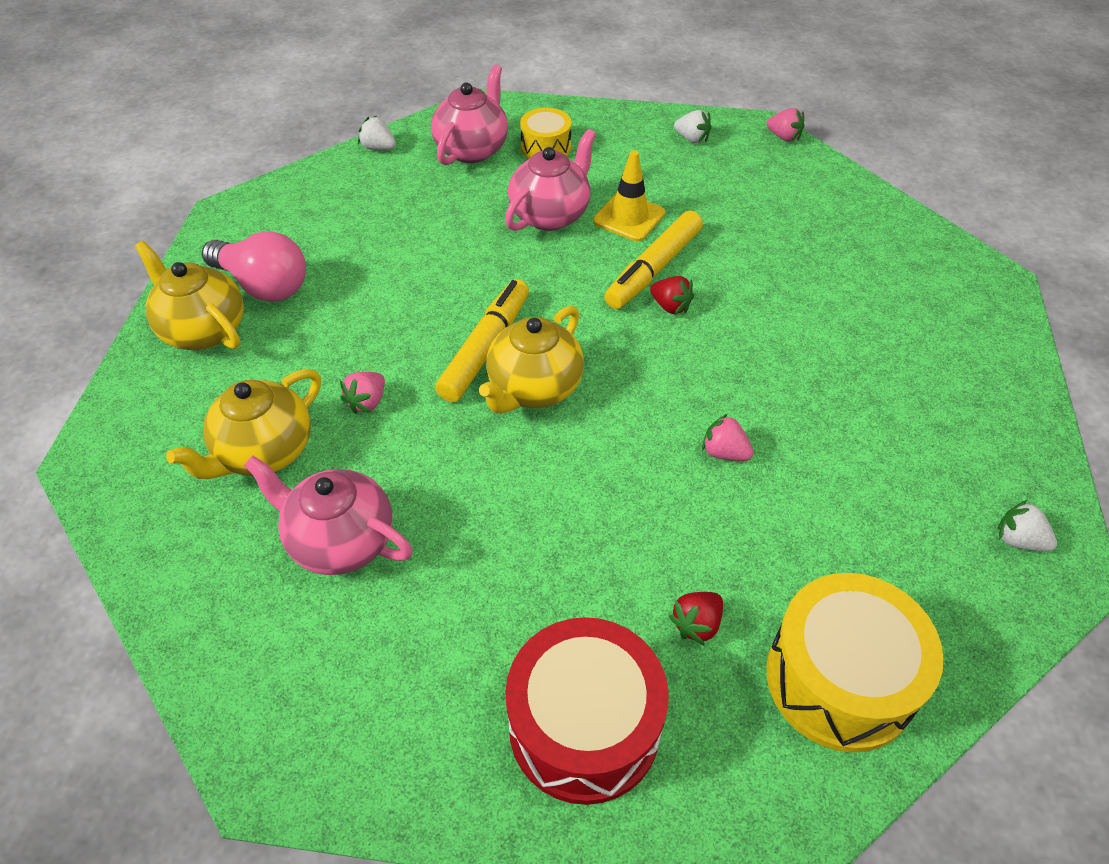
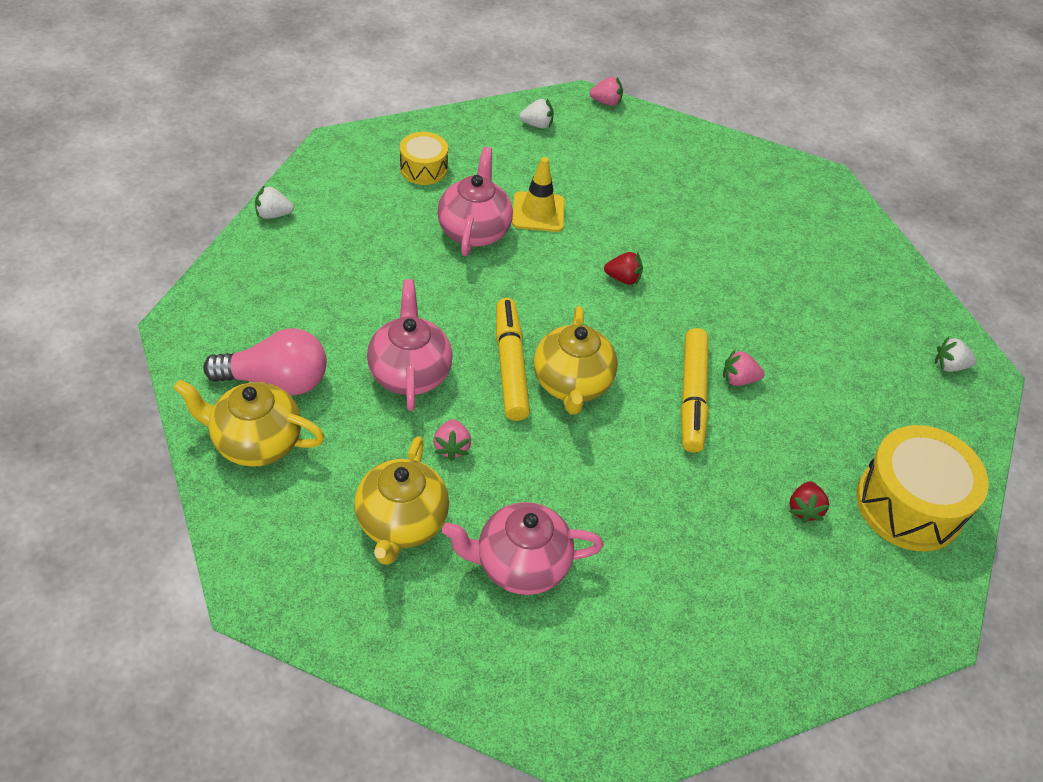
camera: 35 degrees left, 0 degrees up
(472, 149) = (361, 189): pink teapot -> pink teapot (409, 372)
(584, 726) = (784, 611): red drum -> none
(653, 269) = (589, 251): yellow marker -> yellow marker (692, 396)

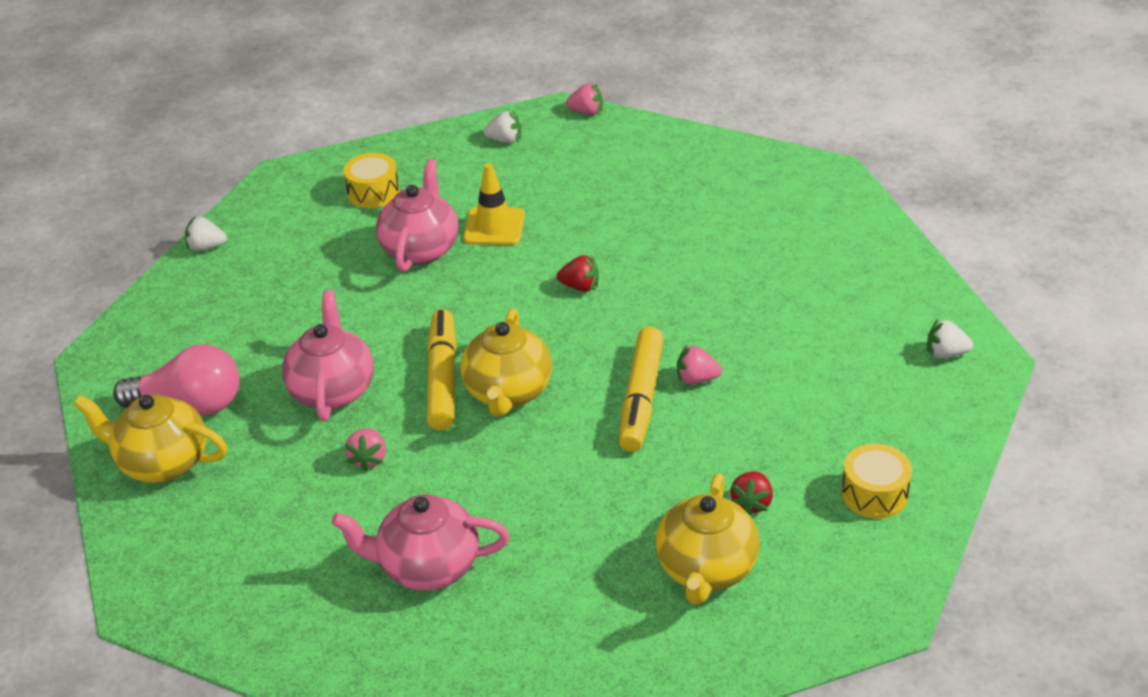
camera: 10 degrees right, 10 degrees down
(401, 523) = (305, 532): yellow teapot -> yellow teapot (706, 570)
(909, 504) = (874, 494): yellow drum -> yellow drum, size x0.55

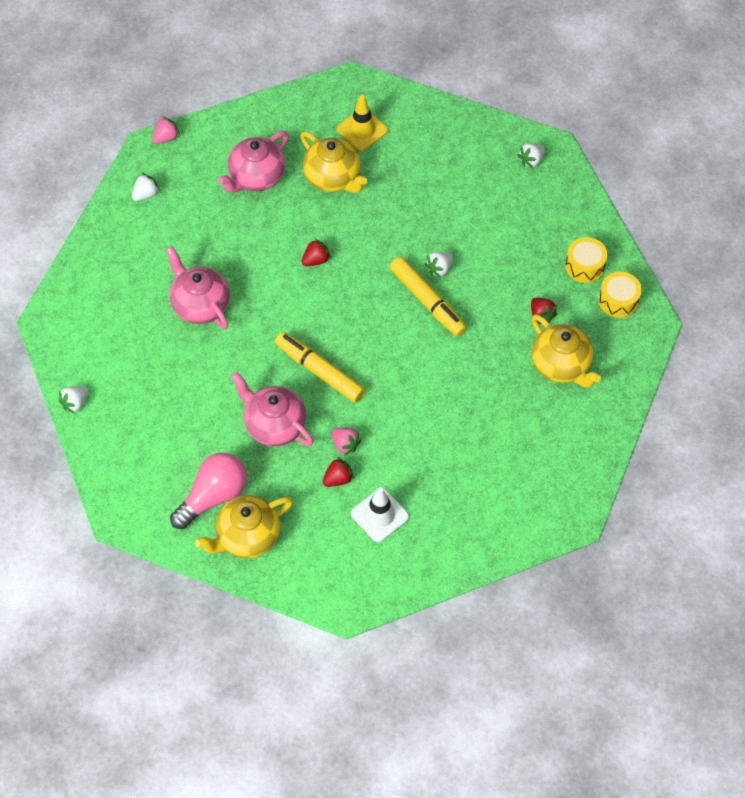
camera: 50 degrees left, 20 degrees up
(302, 550) = (379, 515): none -> white traffic cone
(316, 483) = (338, 479): none -> red strawberry
(373, 192) = (119, 290): yellow drum -> yellow drum (618, 300)
(427, 567) = (446, 471): pink teapot -> pink teapot (256, 177)
(494, 227) = (220, 258): yellow traffic cone -> yellow traffic cone (362, 130)
(508, 393) = (362, 352): yellow teapot -> yellow teapot (333, 178)
(696, 379) = (439, 269): pink strawberry -> white strawberry

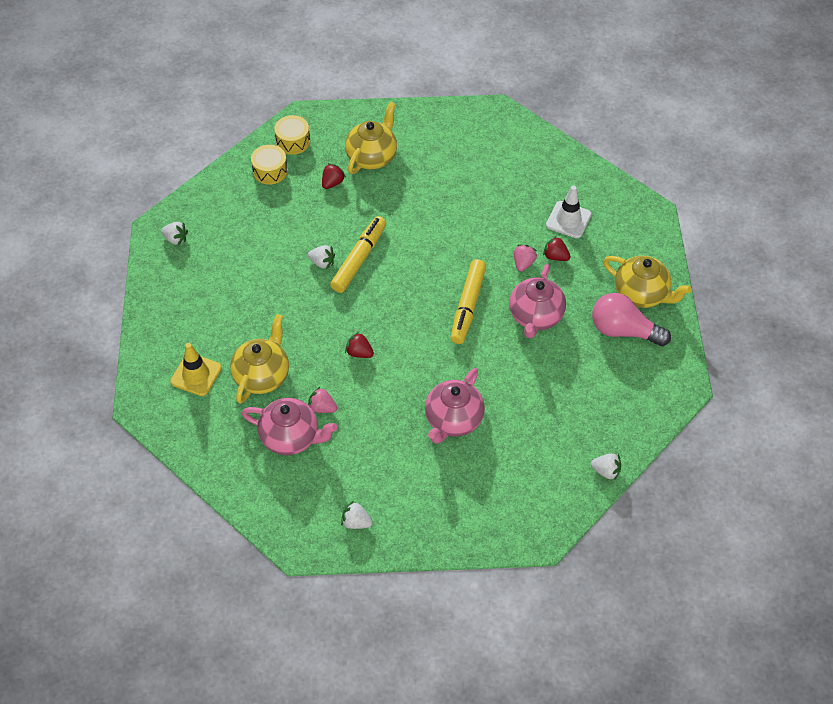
camera: 115 degrees left, 5 degrees down
(166, 138) = (279, 537): pink strawberry -> pink strawberry (322, 408)

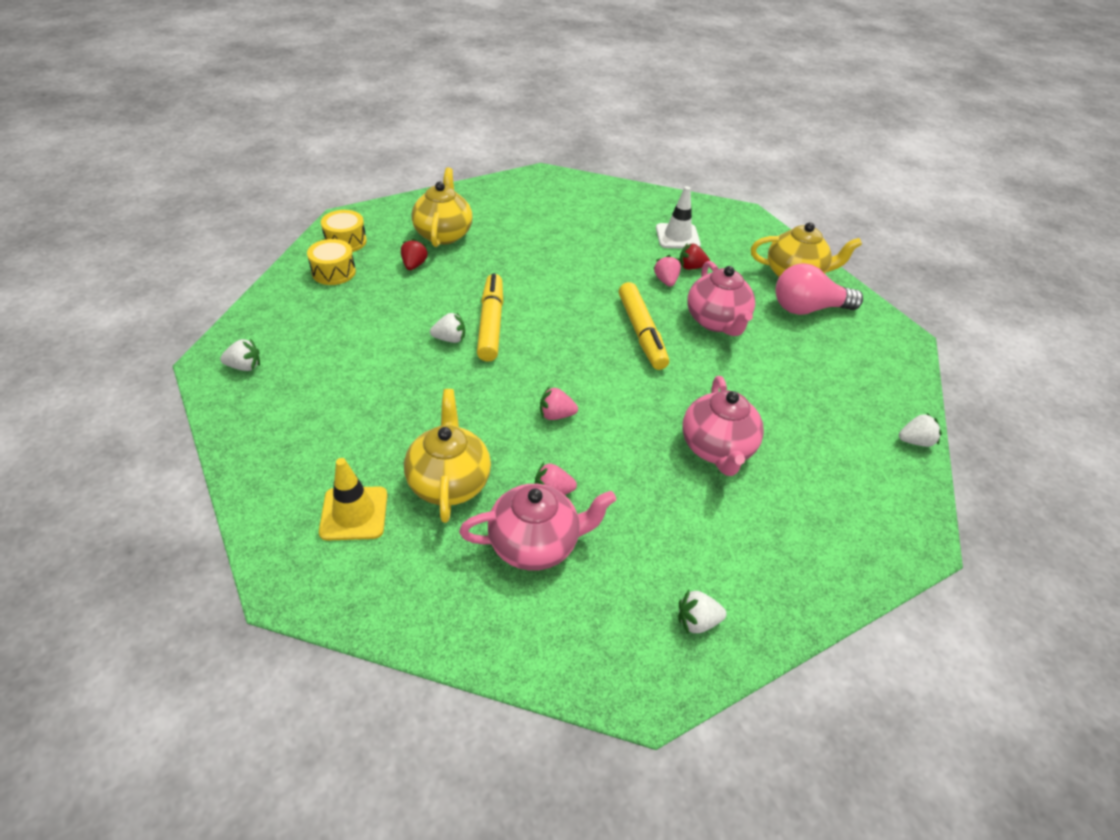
camera: 30 degrees left, 10 degrees down
(359, 353) = (556, 415): red strawberry -> pink strawberry

